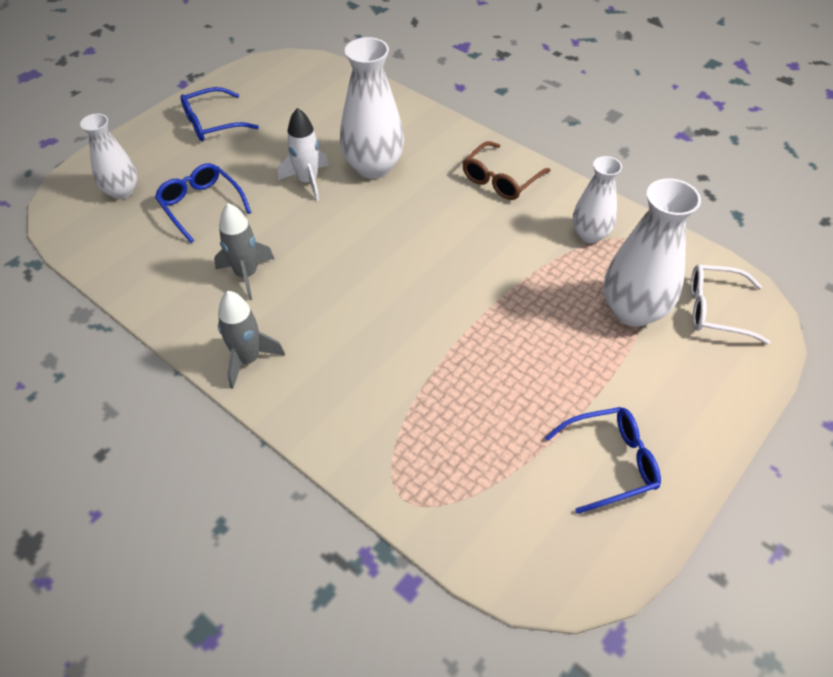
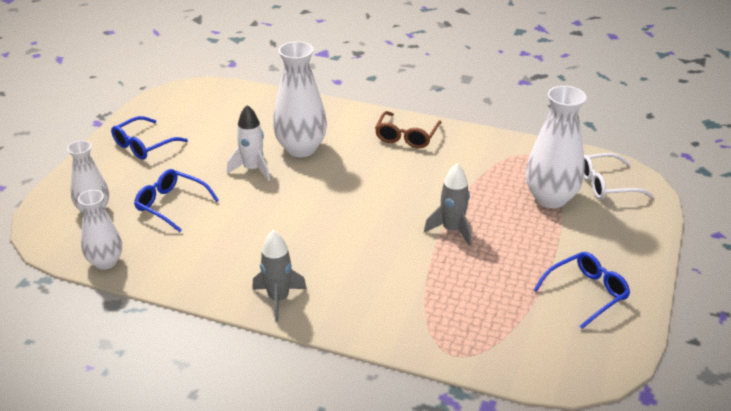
camera: 20 degrees left, 15 degrees down
(246, 275) = (241, 243): grey rocket -> grey rocket (452, 230)
(590, 234) = (493, 158): white vase -> white vase (105, 262)

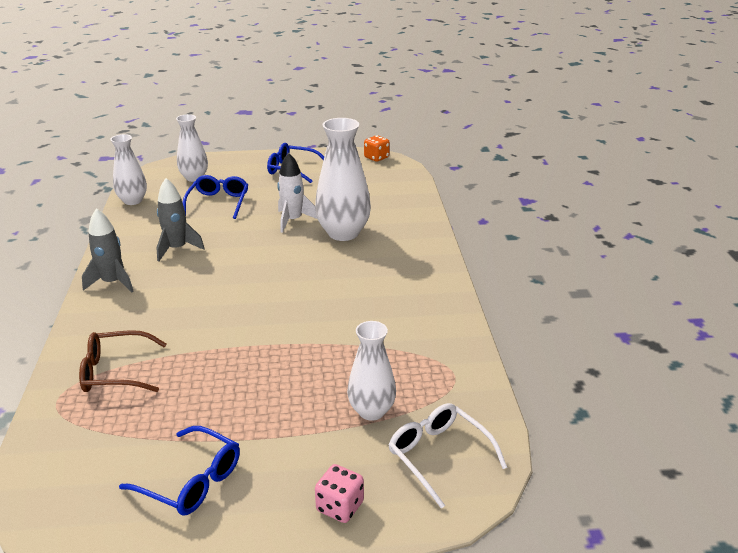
camera: 65 degrees right, 5 degrees down
(172, 94) = (376, 157): none -> orange dice
(406, 137) = (414, 282): brown glasses -> brown glasses (114, 372)
(452, 230) = (263, 351): grey rocket -> grey rocket (177, 249)
(550, 198) = (371, 411): white vase -> white vase, size x0.63
(636, 234) = (340, 506): none -> pink dice

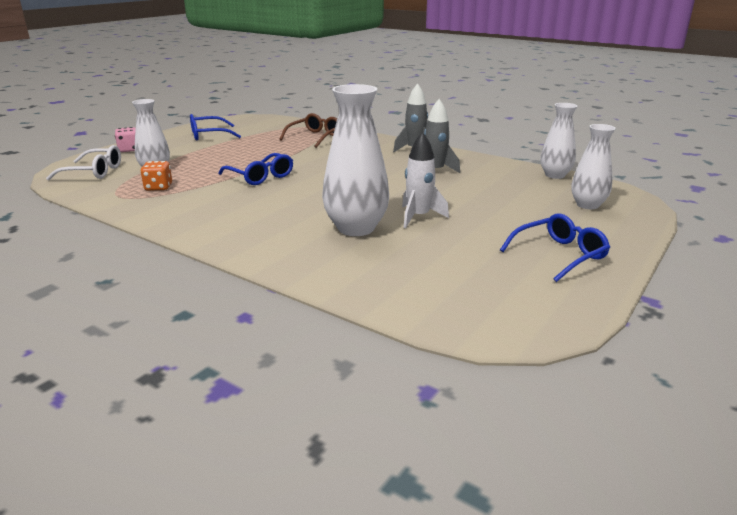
camera: 130 degrees right, 5 degrees down
(218, 202) = (507, 200): blue glasses -> blue glasses (261, 177)
(376, 157) = (541, 327): orange dice -> orange dice (158, 187)

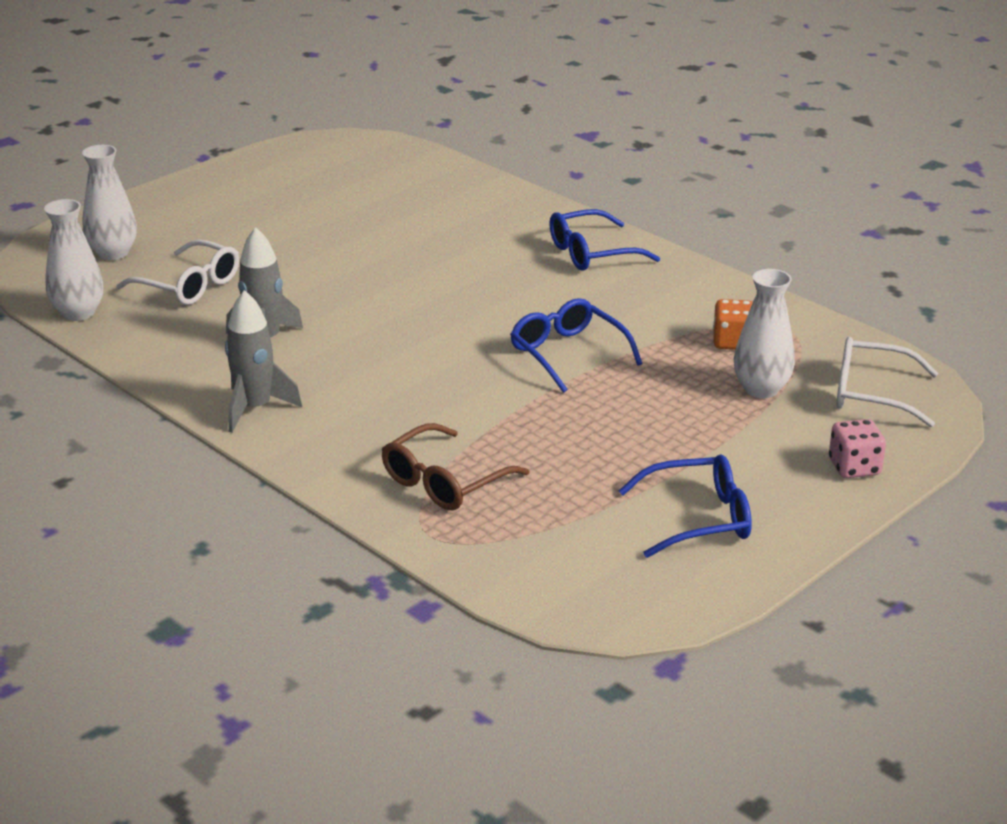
camera: 170 degrees left, 5 degrees up
(356, 228) = (444, 244): white vase -> none
(418, 217) = (356, 254): white rocket -> none
(509, 191) = (190, 286): none -> white glasses
(560, 255) = (237, 195): blue glasses -> blue glasses (591, 253)

